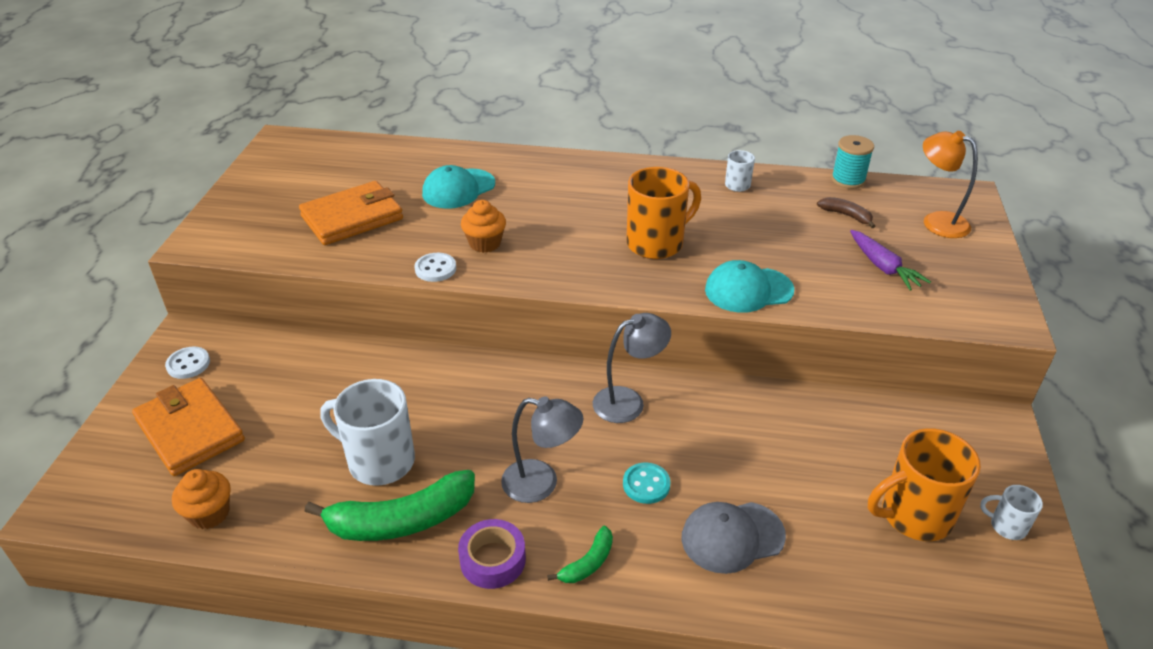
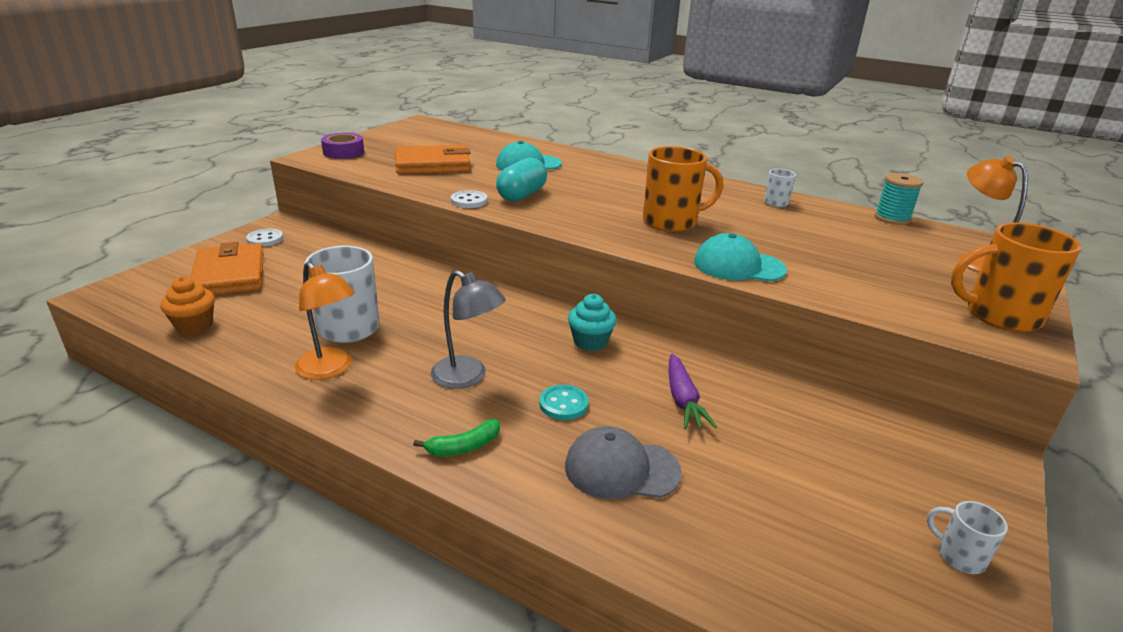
camera: 20 degrees right, 10 degrees down
(401, 520) = (330, 369): green banana -> orange lamp
(485, 243) = (522, 195): orange cupcake -> turquoise capsule
(493, 560) = (381, 418): purple tape -> purple tape (343, 152)
(628, 401) = (590, 342): grey lamp -> turquoise cupcake
(846, 215) = (875, 239): brown banana -> none
(883, 267) = (894, 279): purple carrot -> purple carrot (682, 400)
(914, 515) = (841, 511): orange mug -> orange mug (1000, 316)

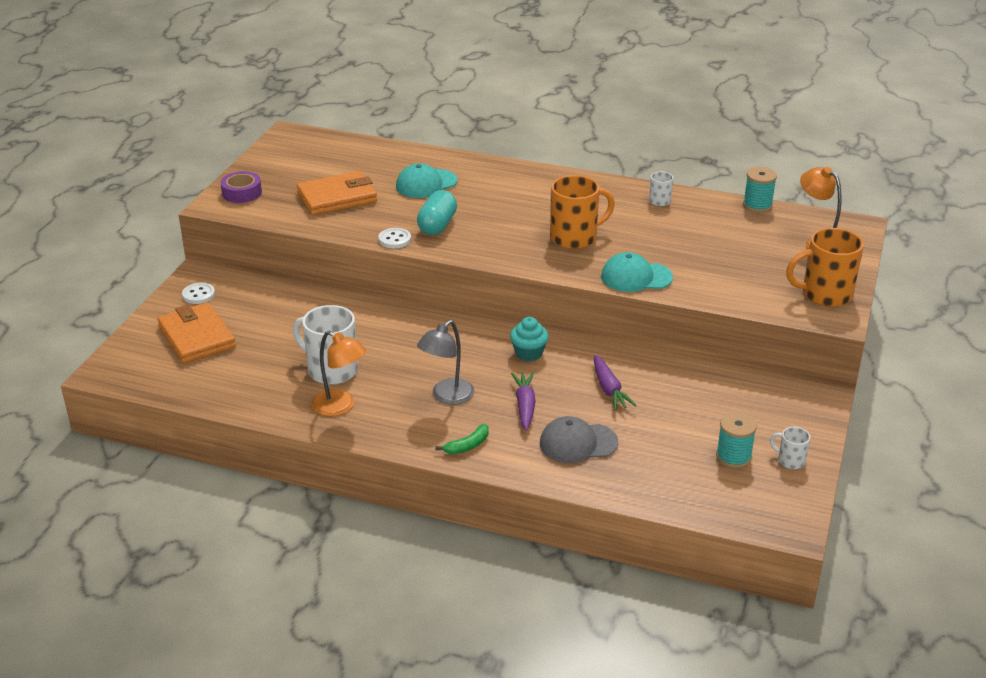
camera: 10 degrees left, 5 degrees up
(194, 325) = (206, 388): orange cupcake -> none
(467, 377) = (447, 396): grey lamp -> grey lamp turned 105 degrees clockwise
(563, 404) = (525, 406): turquoise button -> purple carrot
(862, 532) = (733, 457): none -> turquoise spool

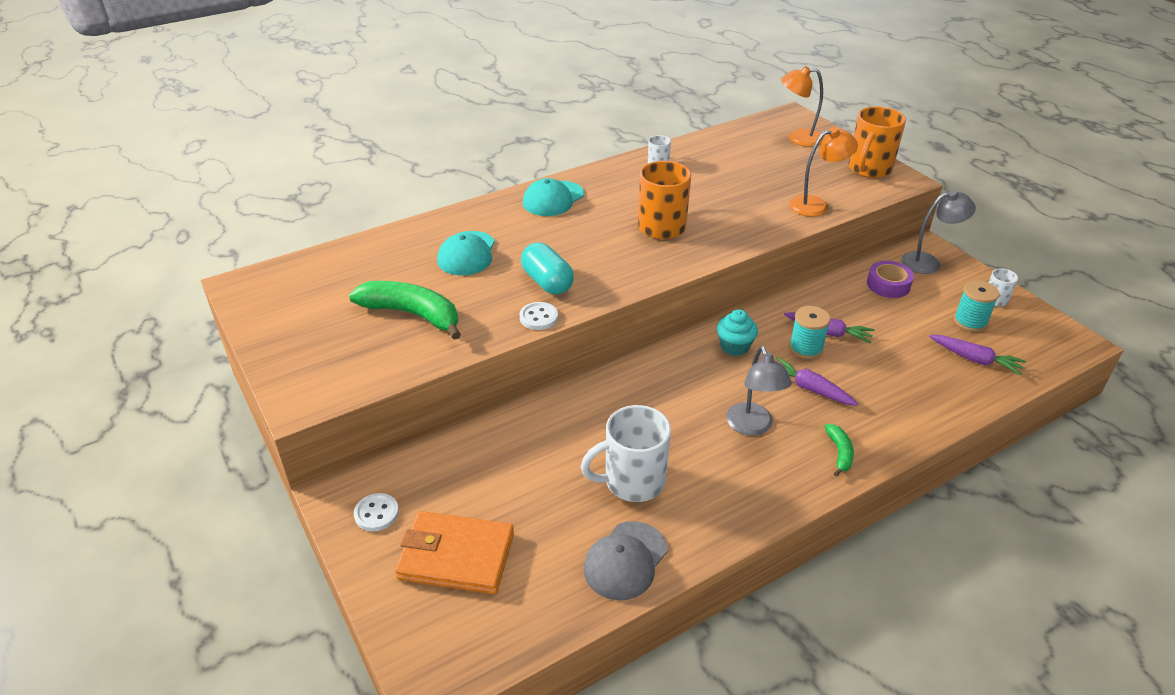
camera: 50 degrees left, 5 degrees up
(242, 193) = (306, 371): purple tape -> purple tape (888, 285)
(337, 197) = (412, 314): orange wallet -> green banana
(340, 407) = (701, 506): orange lamp -> orange lamp (816, 205)
(578, 443) = (889, 387): grey cap -> grey cap (625, 560)
(636, 277) = (756, 228): turquoise cap -> turquoise cap (553, 199)
(679, 476) = (975, 359): none -> purple carrot
(757, 205) = (718, 133): turquoise spool -> turquoise spool (806, 348)
(795, 405) = (928, 262): none -> grey lamp

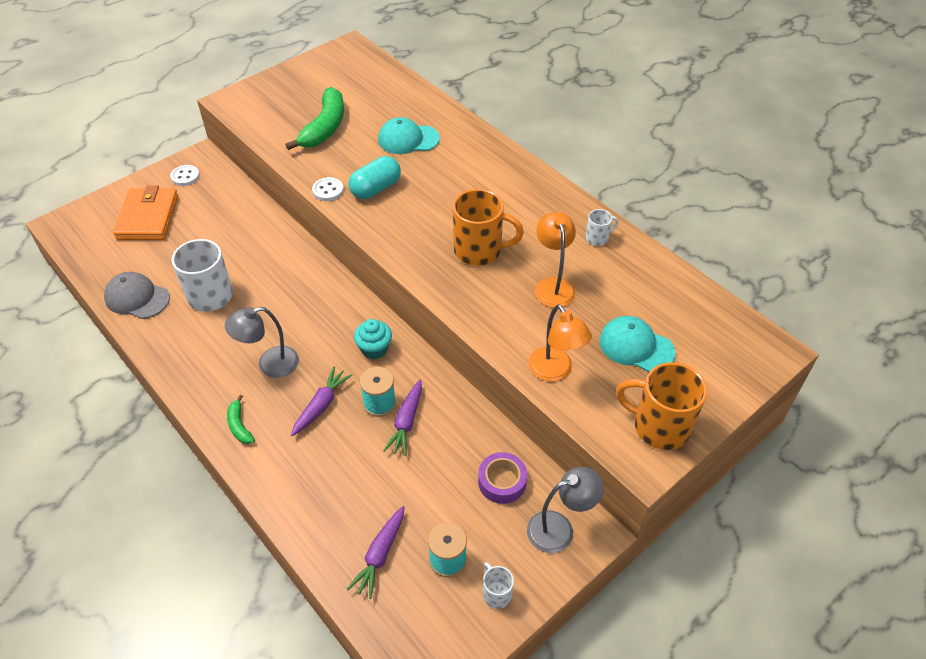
camera: 80 degrees right, 10 degrees up
(553, 199) = (507, 174): turquoise cap -> turquoise cap (636, 346)
(798, 138) = (711, 356): orange lamp -> orange lamp (553, 286)
(839, 453) = (239, 425): green banana -> green banana turned 75 degrees clockwise
(928, 262) = (559, 528): grey lamp -> grey lamp turned 90 degrees counterclockwise

